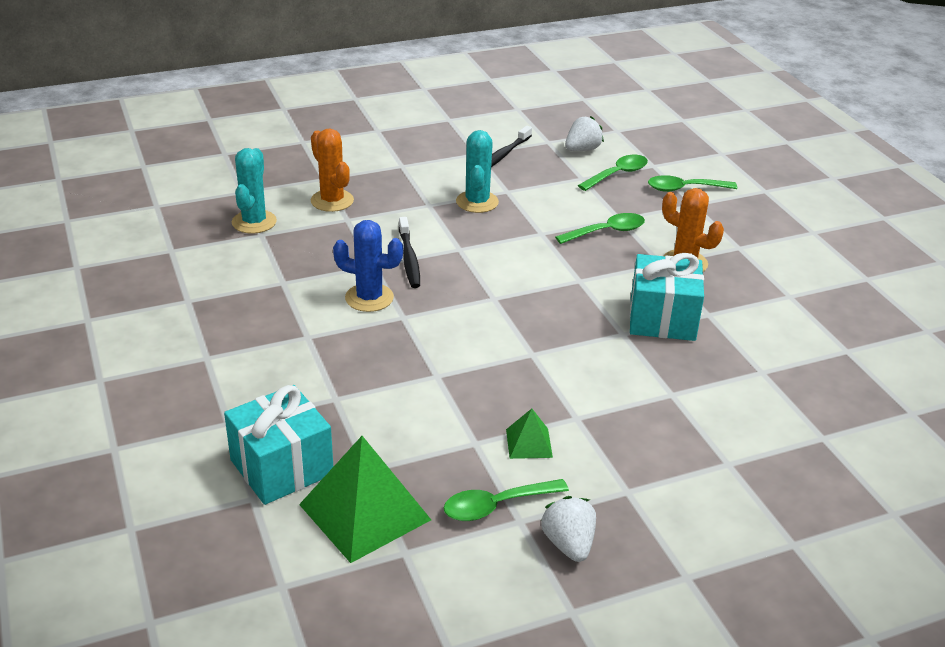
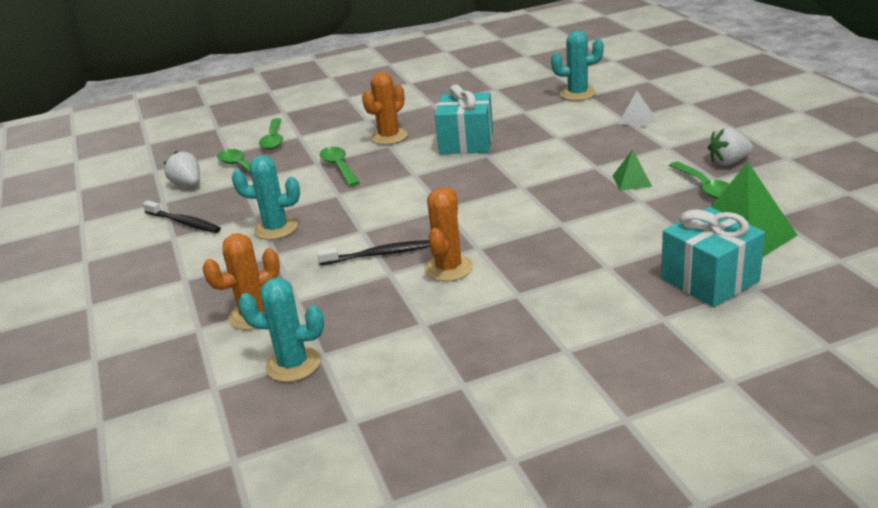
camera: 85 degrees left, 5 degrees down
(369, 298) = (448, 268): blue cactus -> orange cactus
(727, 475) = (636, 119): none -> white pyramid
(828, 428) = (577, 94): none -> turquoise cactus

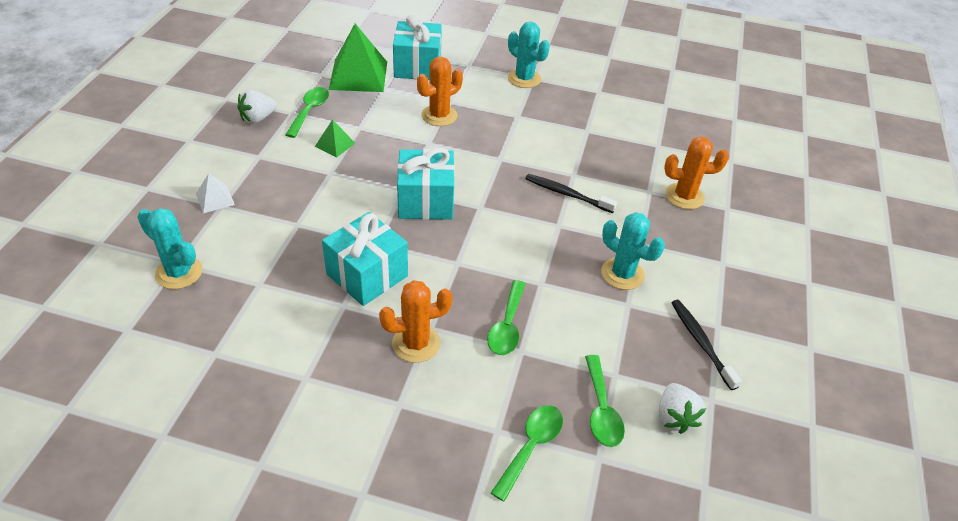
camera: 150 degrees left, 15 degrees up
(293, 364) = (678, 149): turquoise cactus -> turquoise cactus (524, 79)
(448, 268) = (535, 155): orange cactus -> orange cactus (439, 115)
(492, 189) = (426, 201): none -> turquoise gift
(728, 162) = (258, 118): white strawberry -> white strawberry turned 120 degrees clockwise

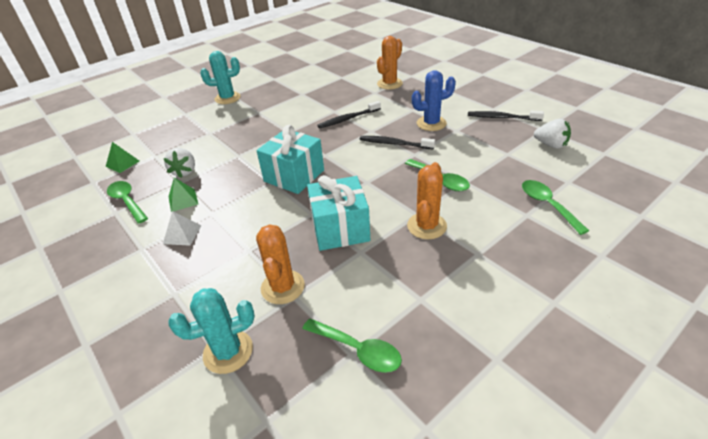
camera: 50 degrees left, 5 degrees down
(215, 199) = (160, 295): white pyramid -> white pyramid (182, 234)
(258, 118) = (94, 234): white strawberry -> white strawberry (184, 171)
(358, 75) = (122, 163): green pyramid -> green pyramid, size x0.48
(417, 67) = (154, 134): turquoise gift -> none
(439, 115) = (217, 142): orange cactus -> orange cactus (283, 287)
(548, 256) = (394, 144): none -> black toothbrush
(601, 410) = (532, 168): green spoon -> green spoon (358, 350)
(622, 274) = (431, 123): turquoise cactus -> blue cactus

